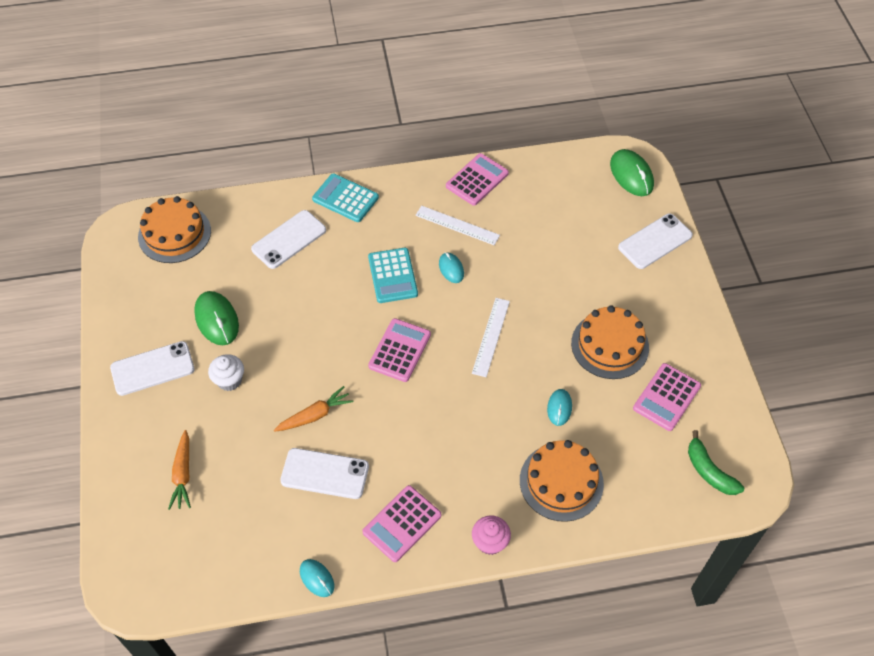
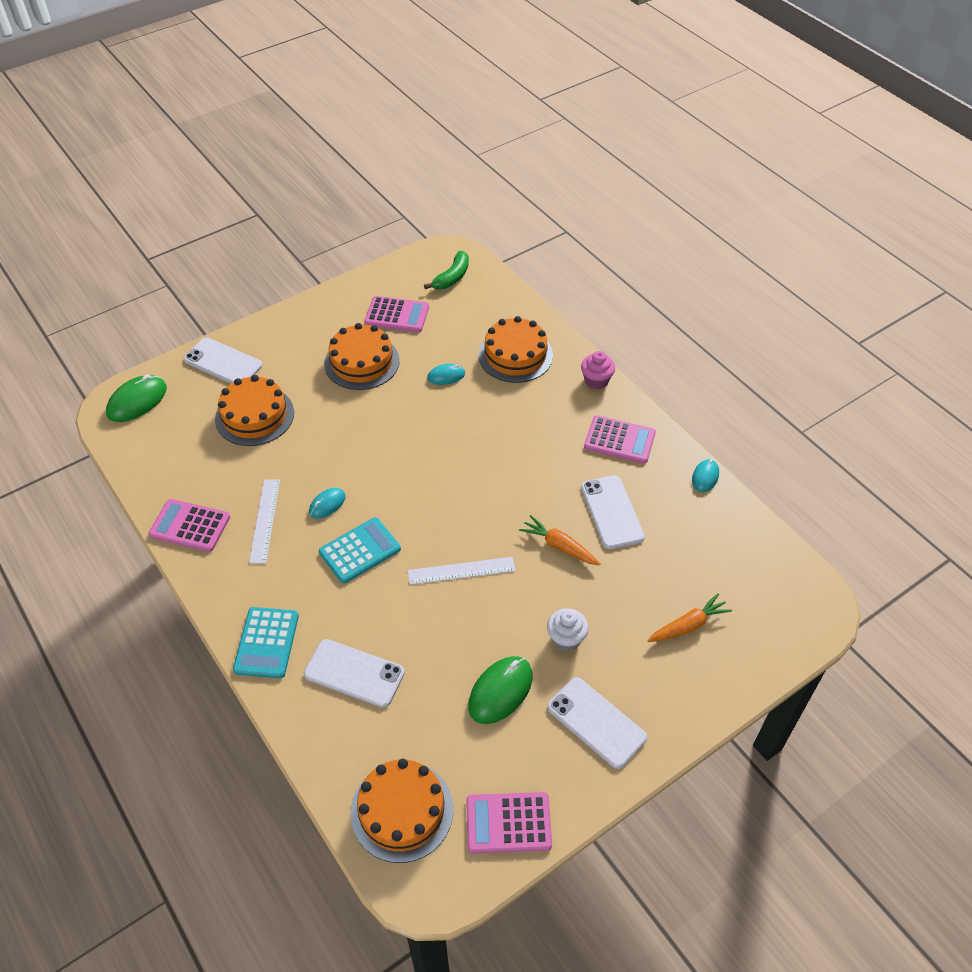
camera: 115 degrees left, 5 degrees down
(399, 350) = (449, 508): pink calculator -> pink calculator (508, 823)
(491, 336) = (395, 445): white ruler -> white ruler (461, 570)
(576, 247) = (254, 416): none -> orange cake

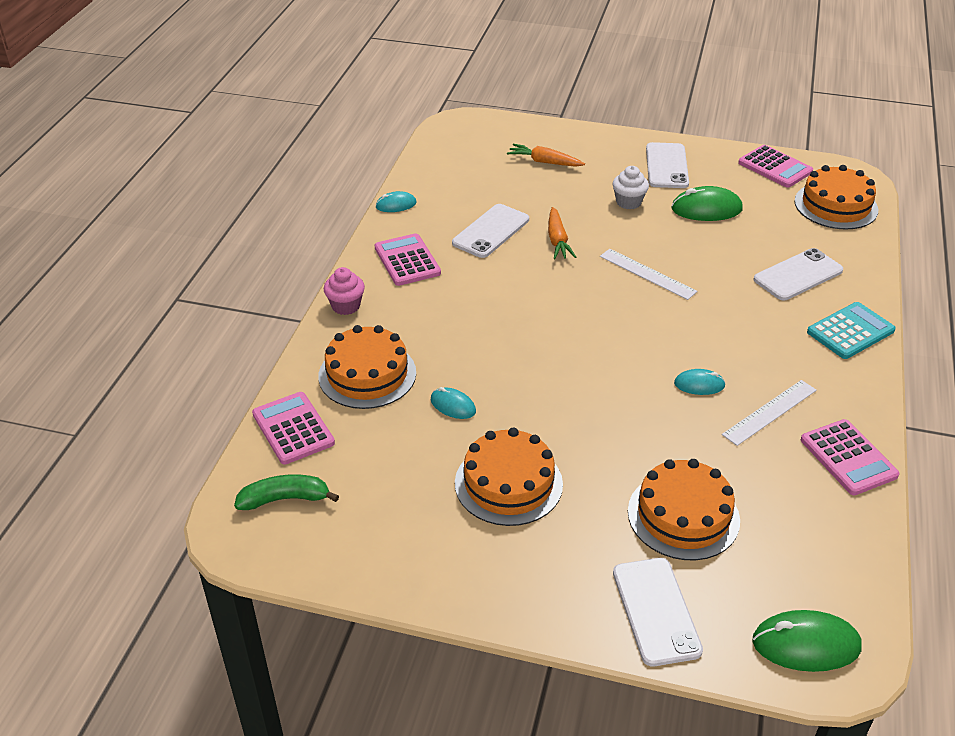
camera: 130 degrees left, 10 degrees down
(354, 673) = (798, 275): white phone -> white phone turned 75 degrees clockwise
(360, 550) = (710, 335): turquoise calculator -> none
(397, 315) = (402, 505): pink calculator -> pink calculator (293, 429)

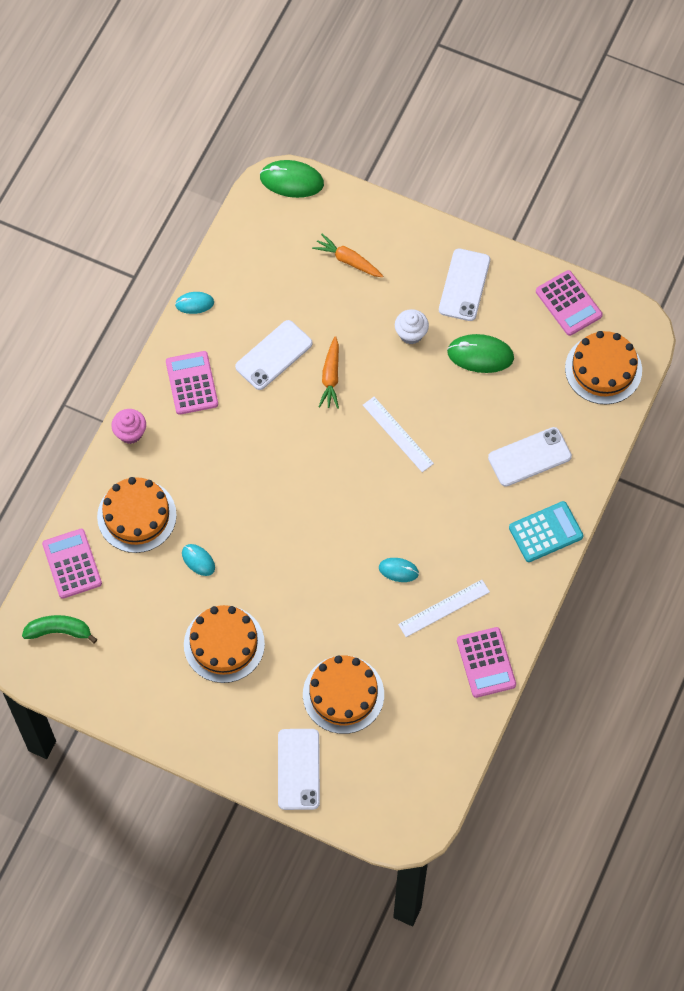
camera: 10 degrees right, 25 degrees up
(806, 644) = (390, 811): green mouse -> green mouse (291, 181)

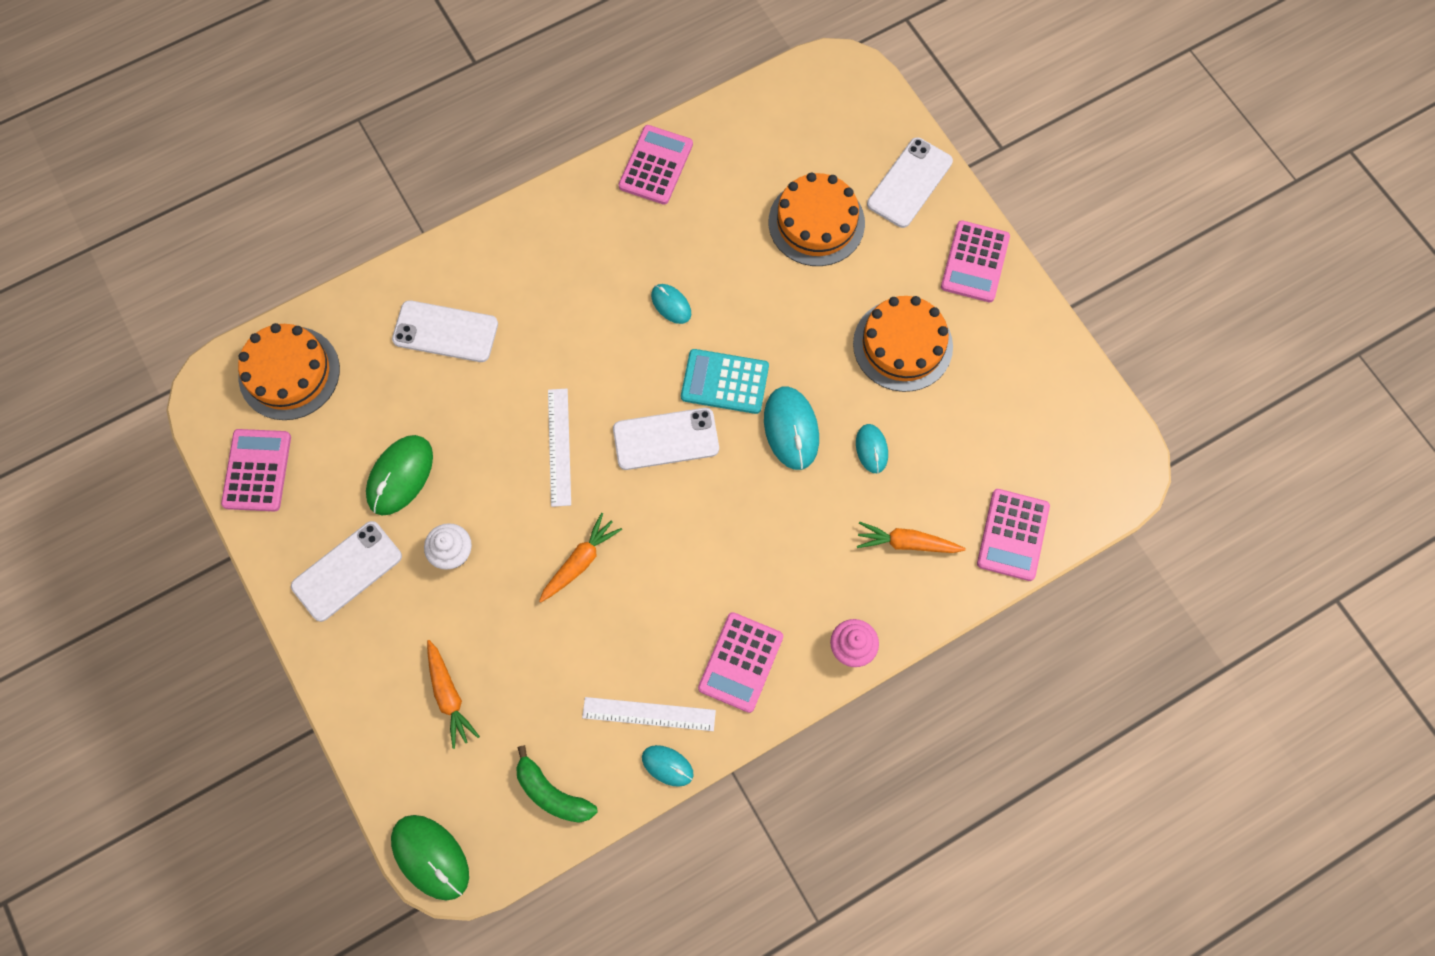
camera: 145 degrees left, 5 degrees up
(59, 631) = (1070, 469): green banana -> green banana (552, 793)
(136, 516) = (906, 543): orange cake -> orange carrot
(213, 738) = (975, 262): none -> pink calculator
(259, 540) = (791, 429): none -> turquoise mouse
(273, 355) = (623, 633): white phone -> white phone (666, 439)
(444, 608) = (655, 240): white ruler -> white ruler (649, 713)
(480, 355) = (400, 476): green mouse -> green mouse turned 75 degrees clockwise
(545, 532) = (495, 247): turquoise calculator -> turquoise calculator (724, 382)

